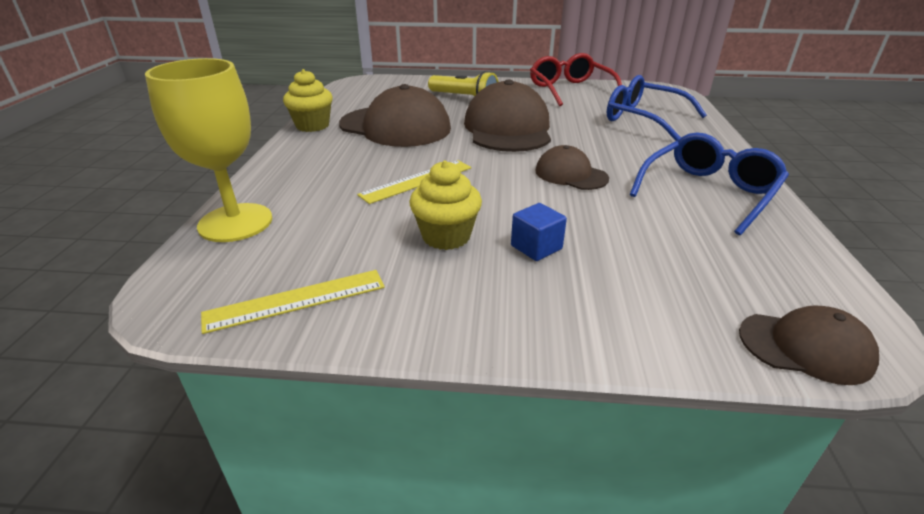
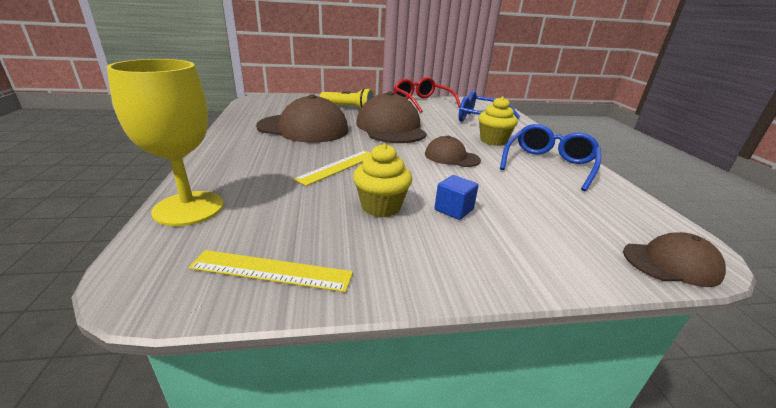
camera: 15 degrees left, 5 degrees down
(296, 300) = (271, 270): yellow ruler -> yellow ruler turned 45 degrees clockwise
(312, 126) = (233, 129): yellow cupcake -> yellow cupcake (493, 141)

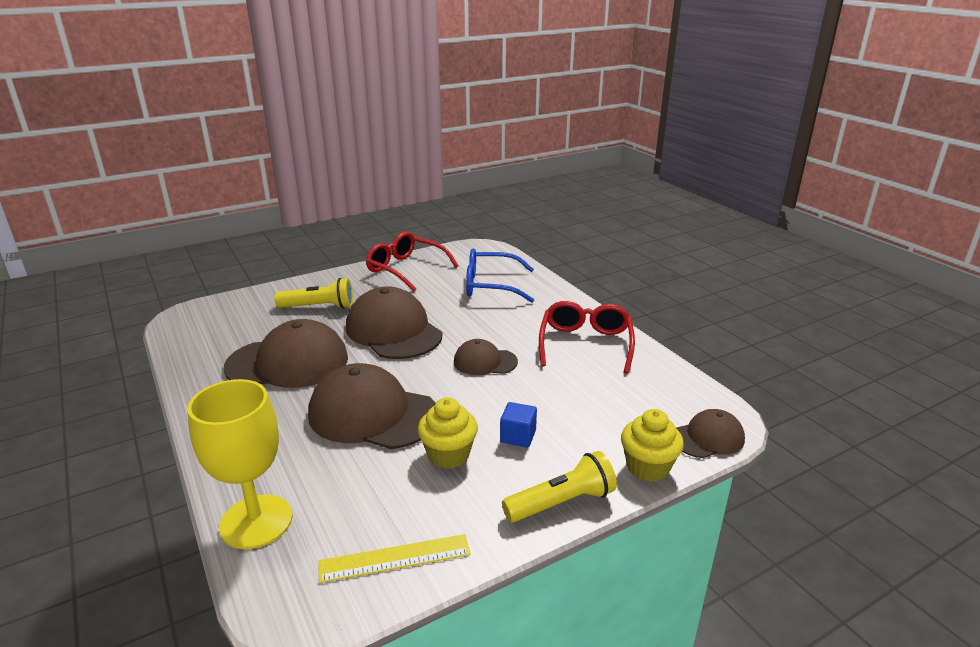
camera: 20 degrees left, 0 degrees up
(338, 167) = (372, 414): yellow ruler -> brown cap
(472, 274) = (561, 502): none -> yellow flashlight
(493, 141) = (518, 321): yellow cupcake -> yellow cupcake (647, 467)
(548, 165) = (585, 344): blue glasses -> red glasses

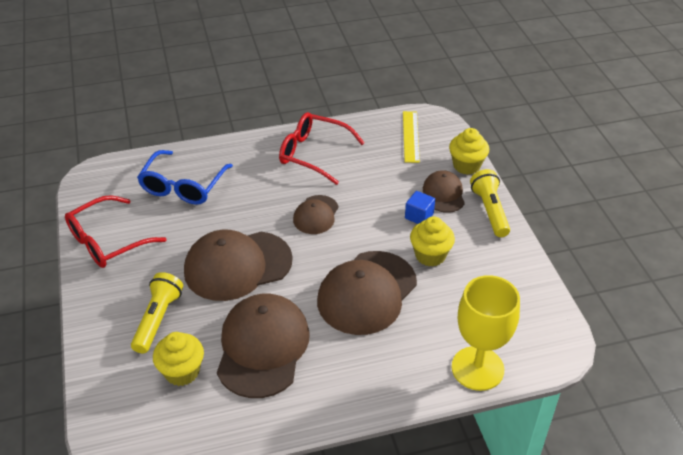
camera: 75 degrees left, 15 degrees up
(259, 329) = (182, 372): none -> yellow cupcake
(395, 558) = (524, 295): yellow ruler -> yellow ruler (410, 136)
(708, 438) = (445, 132): brown cap -> brown cap (443, 194)

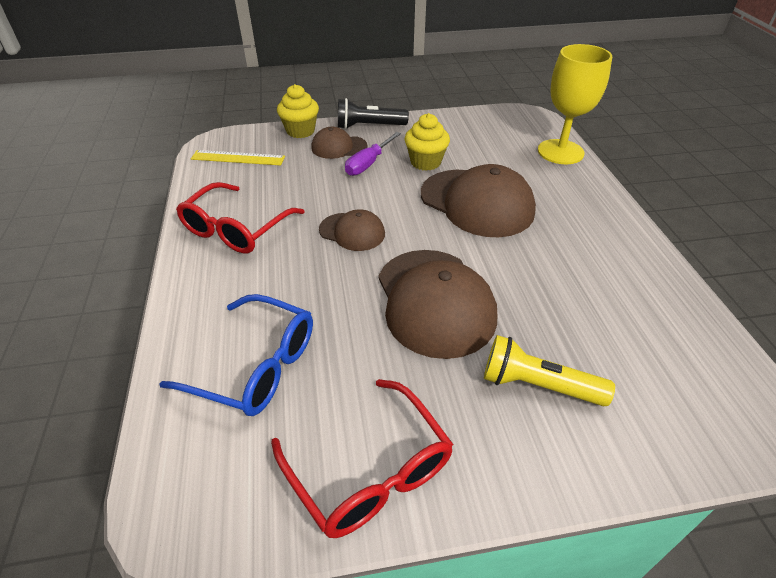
camera: 85 degrees left, 0 degrees up
(182, 372) = (621, 354): yellow cupcake -> none
(262, 347) = (565, 280): brown cap -> none
(419, 216) = (368, 163): blue cube -> purple screwdriver
(490, 211) = (369, 126): yellow flashlight -> black flashlight

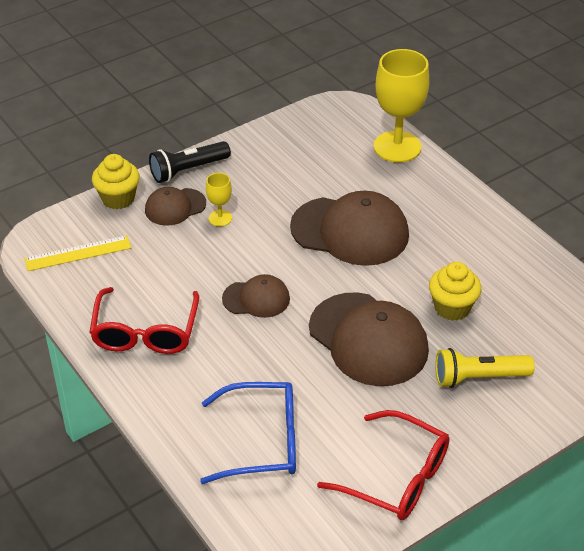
camera: 25 degrees left, 0 degrees up
(368, 163) = (220, 218): purple screwdriver -> yellow goblet
(425, 162) = (275, 199): yellow cupcake -> yellow cupcake (452, 308)

